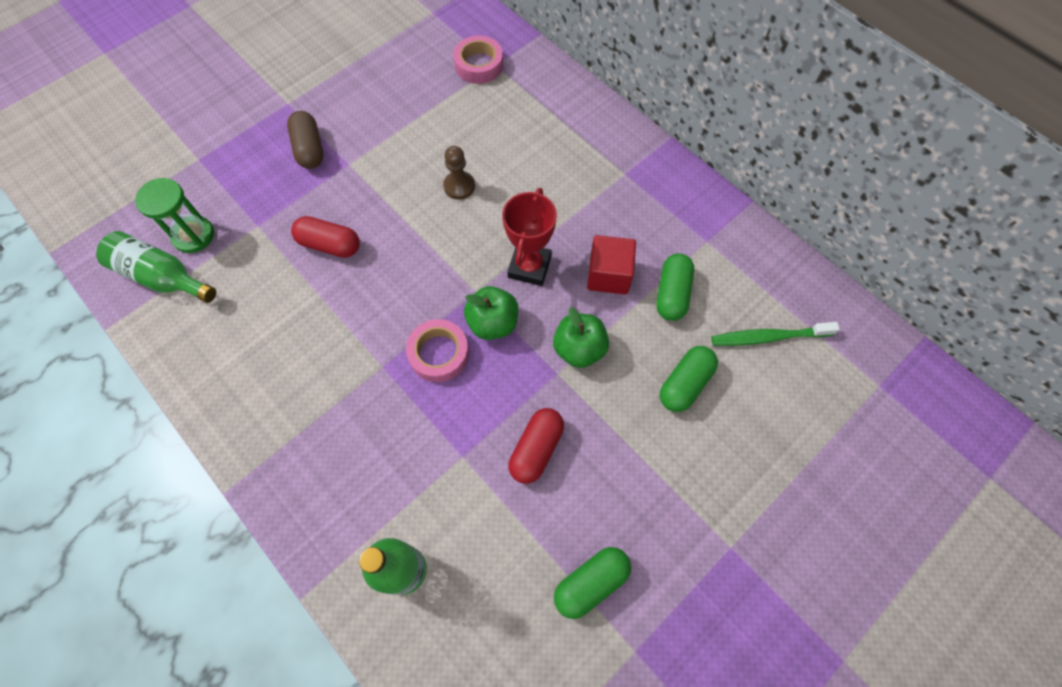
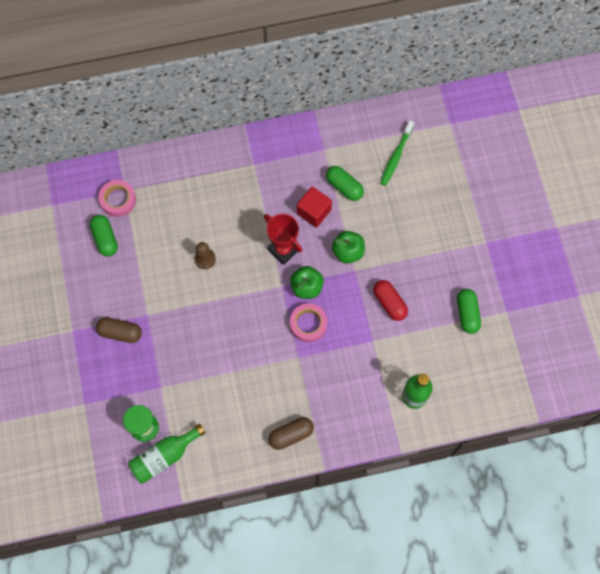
camera: 60 degrees left, 5 degrees up
(258, 418) = (291, 435): none -> brown capsule
(330, 245) = (201, 351): red capsule -> none
(684, 384) = (397, 212): green capsule -> green capsule (105, 239)

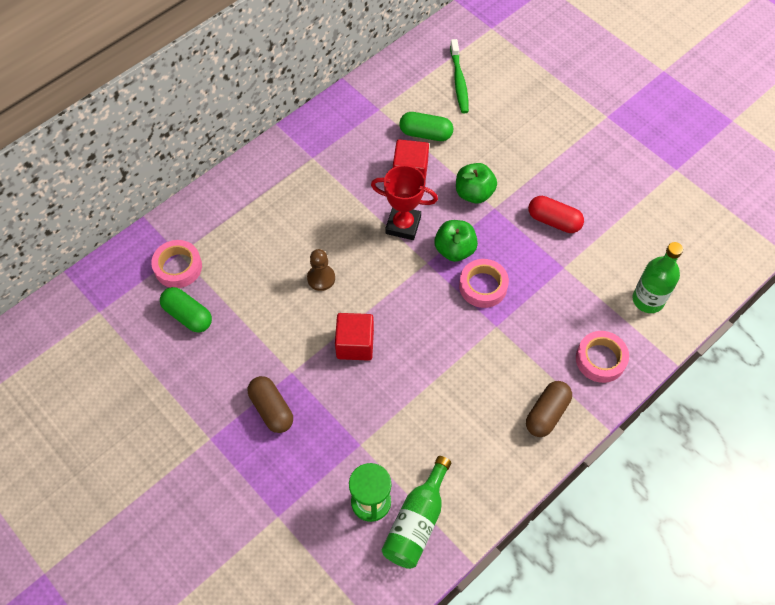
camera: 30 degrees left, 10 degrees down
(120, 333) = (271, 409): brown capsule -> brown capsule turned 75 degrees clockwise
(198, 318) = (355, 344): none -> red cube
(352, 419) = (600, 359): none -> pink tape
(467, 313) = (639, 191): green capsule -> none

